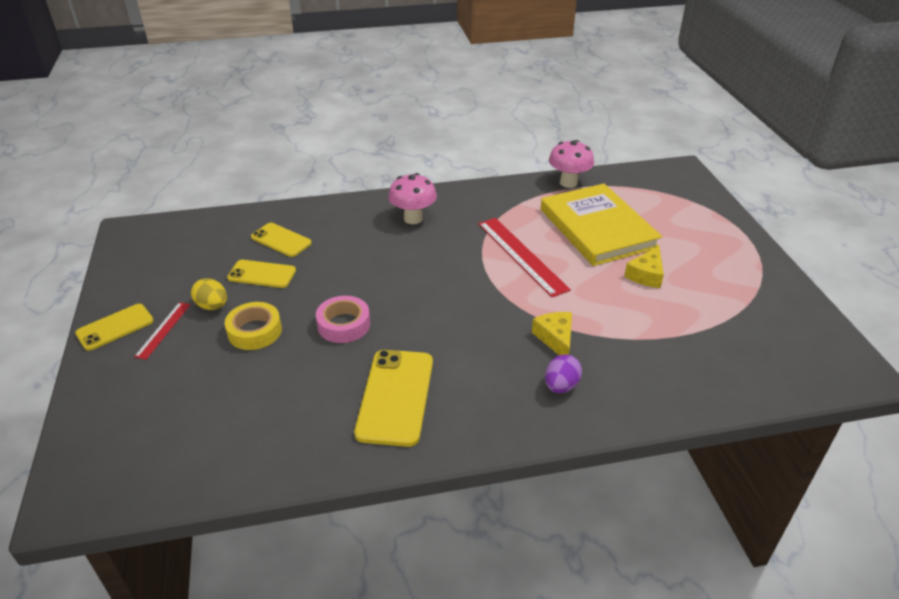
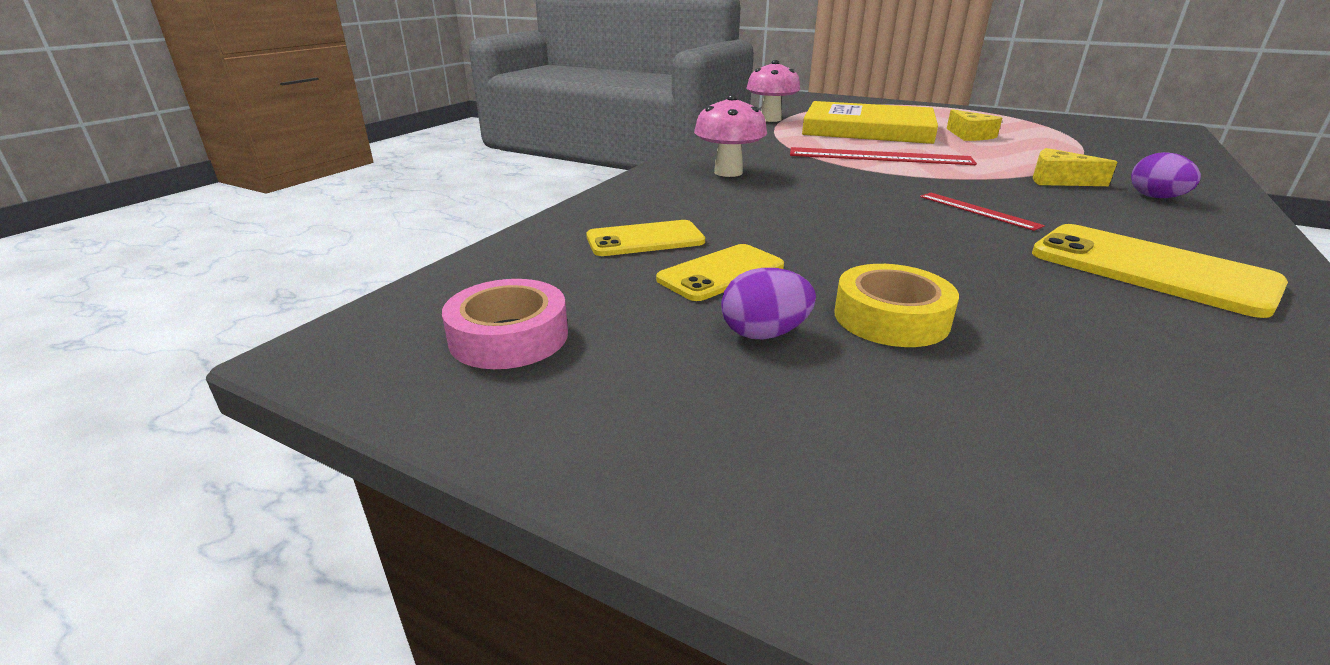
camera: 50 degrees left, 10 degrees down
(115, 327) = (702, 470): yellow phone -> none
(163, 330) = (788, 405): red ruler -> red ruler (978, 211)
(212, 306) = (764, 334): yellow egg -> purple egg
(344, 325) = (936, 256): pink tape -> pink tape (509, 337)

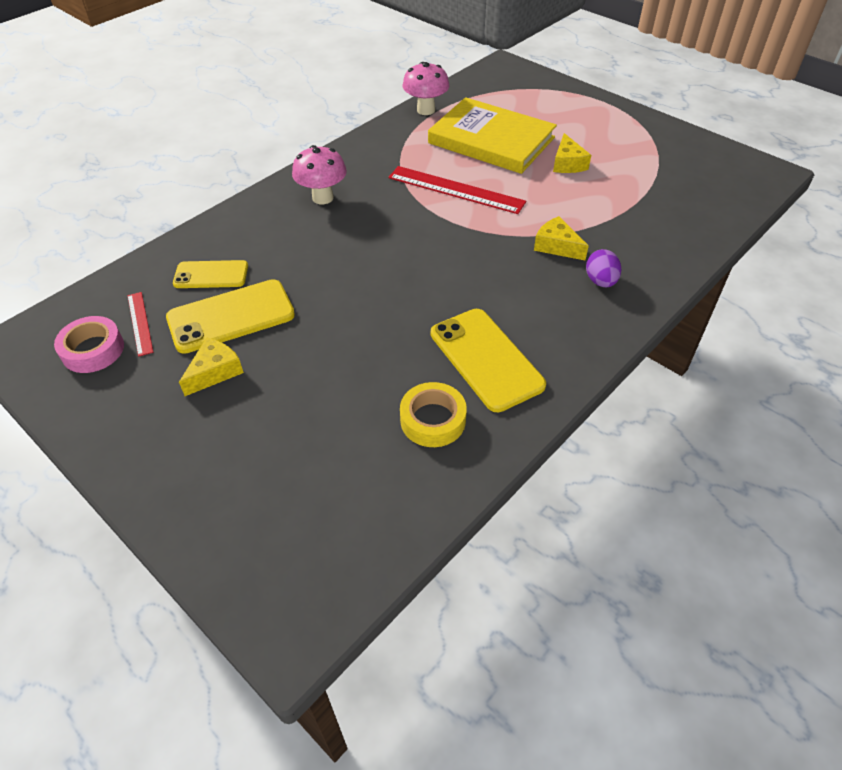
camera: 15 degrees right, 20 degrees up
(721, 273) = (231, 316): yellow phone -> yellow phone, size x1.59
(764, 334) = (215, 372): purple egg -> yellow cheese
(891, 318) = (289, 372): yellow tape -> yellow tape (433, 420)
(978, 211) = (450, 277): red ruler -> red ruler (140, 323)

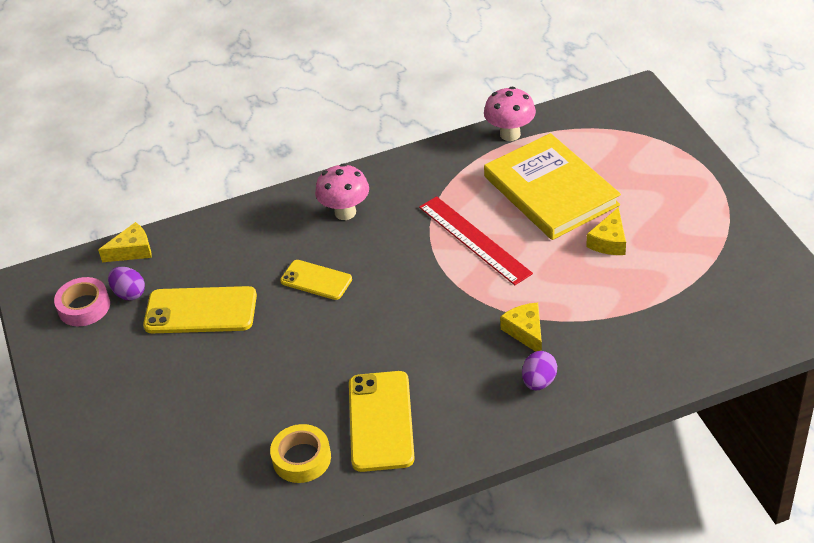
camera: 30 degrees right, 5 degrees down
(140, 323) = (129, 293): red ruler -> purple egg
(211, 275) = (206, 265): yellow phone -> yellow phone (316, 280)
(215, 372) = (162, 357): yellow cheese -> yellow cheese (132, 250)

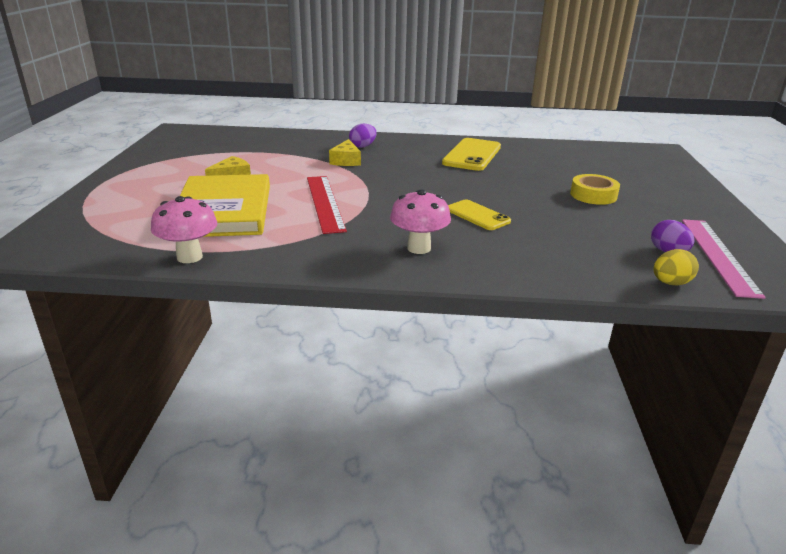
camera: 160 degrees left, 15 degrees down
(84, 307) = (718, 255): pink tape -> pink ruler
(132, 250) = (670, 283): yellow cheese -> yellow egg
(200, 311) = (592, 224): yellow phone -> none
(301, 458) = (530, 155): yellow tape -> yellow tape (593, 195)

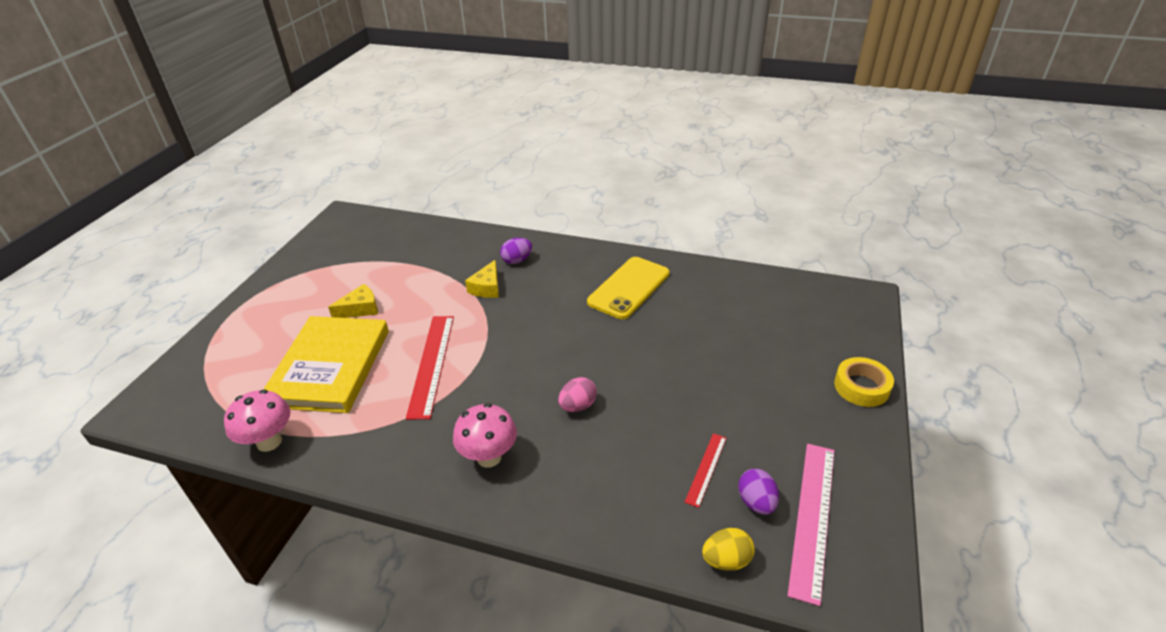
camera: 15 degrees right, 10 degrees up
(477, 215) = (578, 406): yellow phone -> pink egg
(593, 195) = (728, 382): yellow tape -> yellow tape (861, 387)
(613, 239) = (706, 469): none -> red ruler

